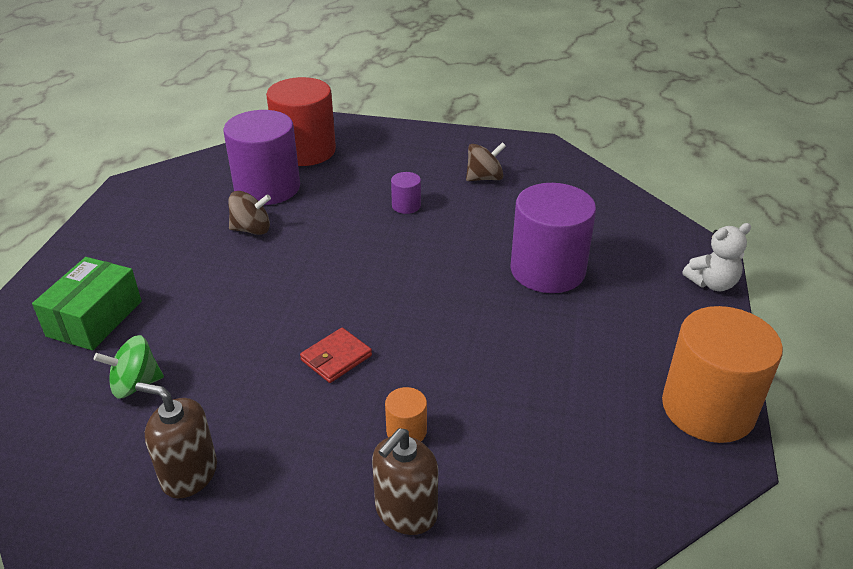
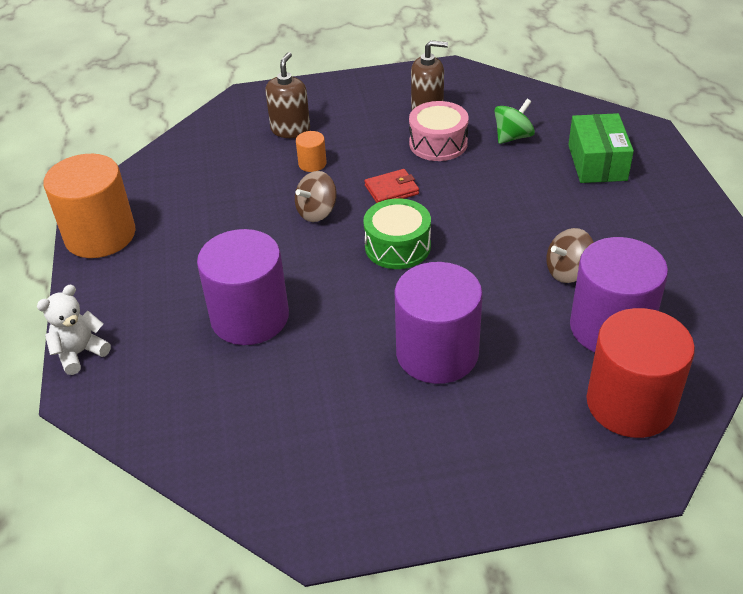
camera: 160 degrees right, 5 degrees up
(229, 407) = (438, 143): none -> pink drum
(336, 358) = (391, 190): red wallet -> red wallet turned 45 degrees clockwise
(376, 292) = (397, 246): none -> green drum
(406, 206) = (437, 353): purple cylinder -> purple cylinder, size x2.32
(484, 178) = (369, 432): brown spinning top -> brown spinning top (317, 212)

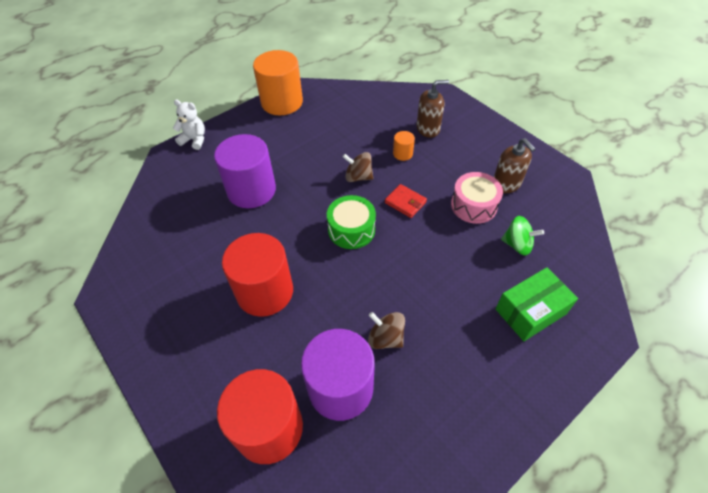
camera: 60 degrees right, 10 degrees up
(437, 353) = (265, 291): purple cylinder -> red cylinder

